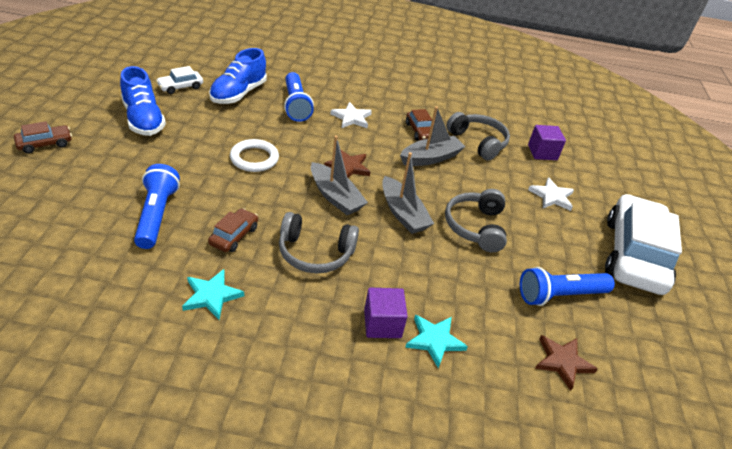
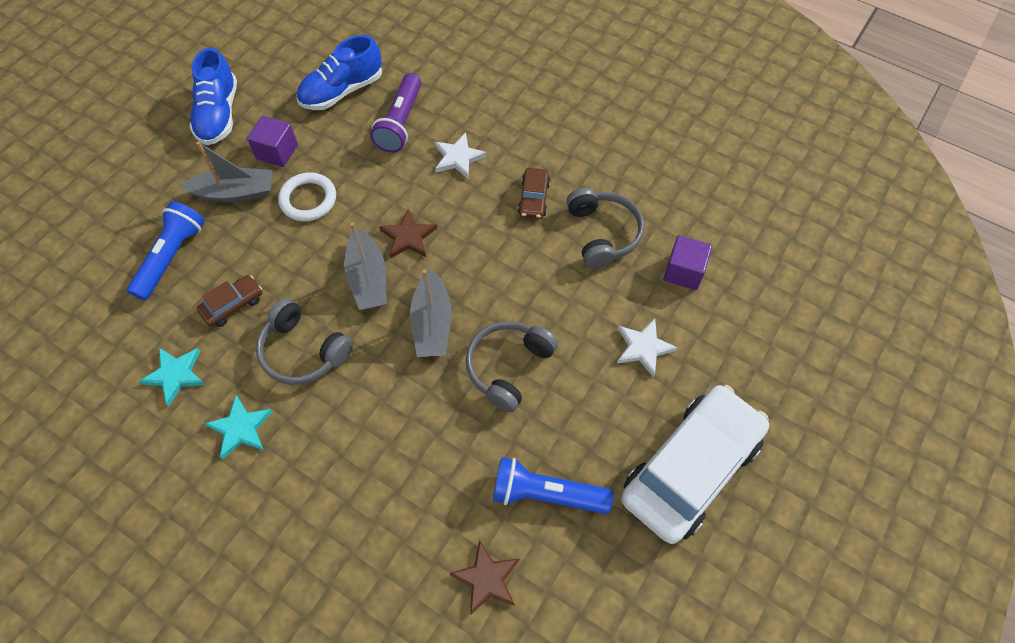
camera: 30 degrees right, 20 degrees up
(45, 144) = (108, 132): brown car -> none
(180, 87) = (281, 68): white car -> none
(296, 105) = (400, 123): blue flashlight -> purple flashlight
(382, 324) = (321, 463): purple cube -> purple cube (277, 152)
(430, 158) = (520, 246): grey boat -> grey boat (235, 193)
(434, 340) = (363, 502): turquoise star -> turquoise star (240, 428)

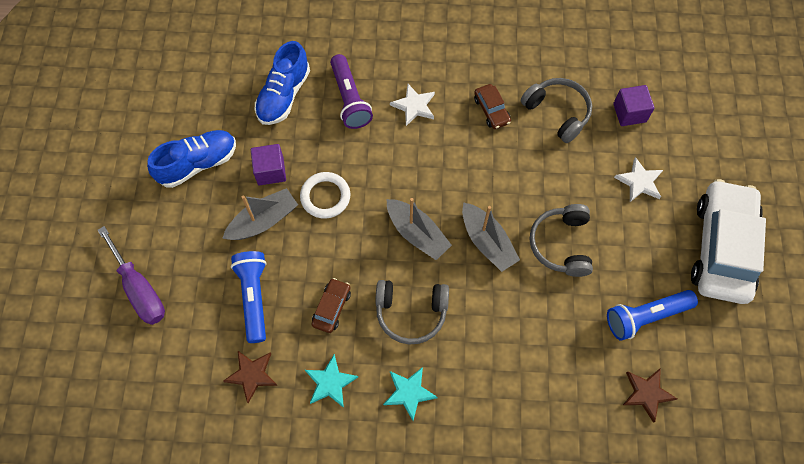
camera: 30 degrees left, 5 degrees up
(82, 197) = (140, 289): none -> purple screwdriver
(219, 114) = (198, 164): blue shoe -> blue shoe turned 90 degrees counterclockwise
(408, 237) = (423, 186): brown star -> brown star (252, 375)

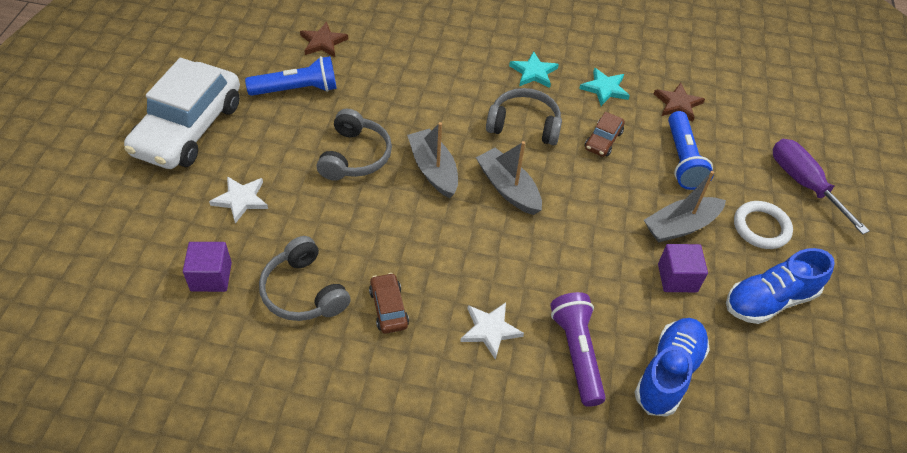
camera: 175 degrees left, 15 degrees down
(325, 197) = (610, 240): white ring -> white ring (761, 227)

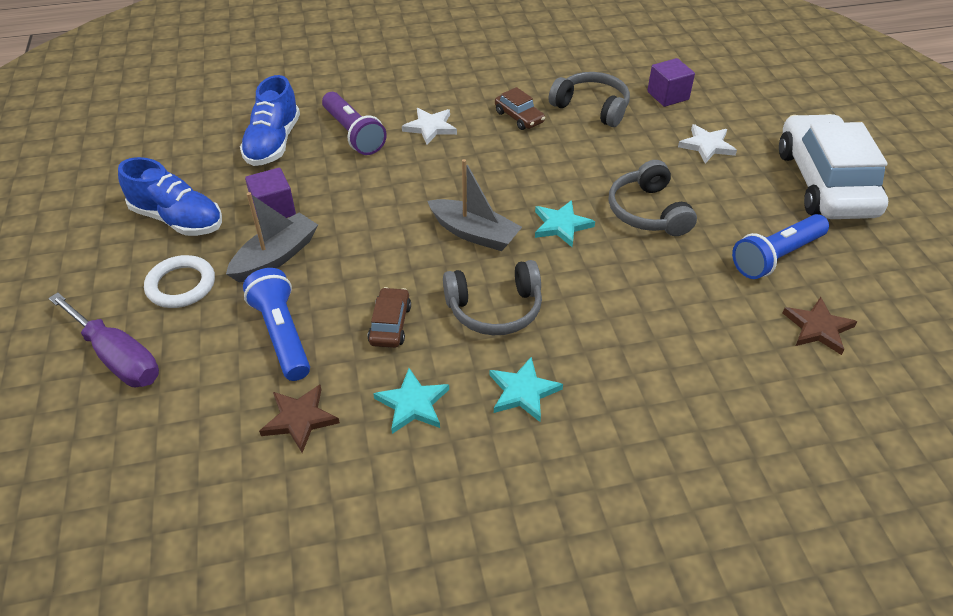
camera: 160 degrees right, 5 degrees down
(433, 170) = (561, 225): grey boat -> turquoise star
(769, 300) = (178, 219): blue shoe -> blue shoe turned 75 degrees clockwise

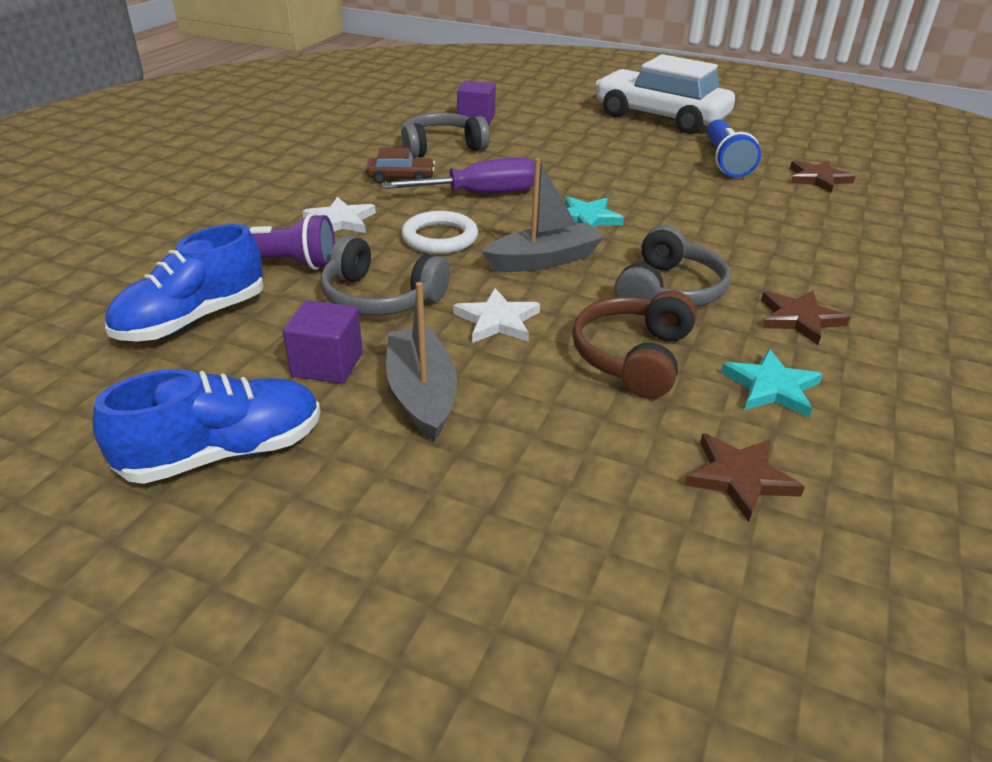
camera: 55 degrees left, 10 degrees down
(118, 357) = (466, 625): purple screwdriver -> purple screwdriver (481, 194)
(181, 285) = (376, 498): white ring -> white ring (440, 238)
(273, 143) = (193, 319): blue shoe -> blue shoe turned 90 degrees clockwise
(282, 334) = (574, 439): blue flashlight -> none
(390, 324) = (632, 357): brown car -> brown headphones
(523, 392) = (799, 319): turquoise star -> brown star
(647, 212) = (615, 180): grey headphones -> grey headphones (380, 298)
(707, 146) = (562, 131): white star -> white star (497, 321)

